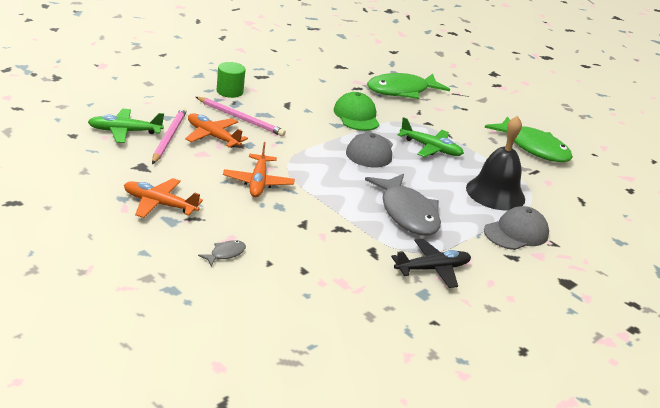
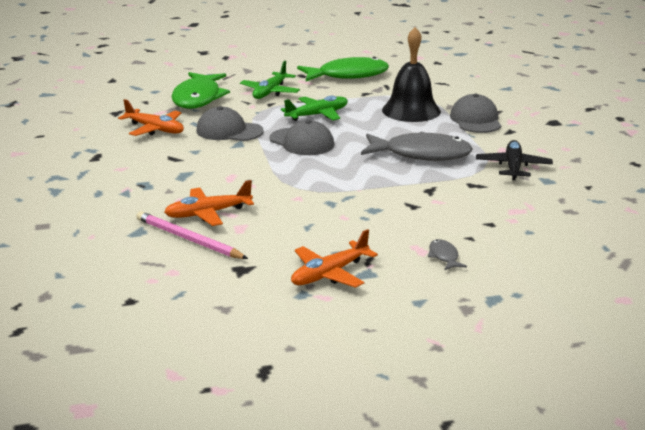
camera: 55 degrees left, 5 degrees down
(124, 131) = (151, 264): green plane -> green plane (270, 92)
(229, 91) = (114, 182): green cylinder -> none
(240, 118) = (181, 189): pink pencil -> none
(258, 182) = (322, 210): orange plane -> orange plane (155, 129)
(356, 116) = (229, 131): green cap -> grey cap

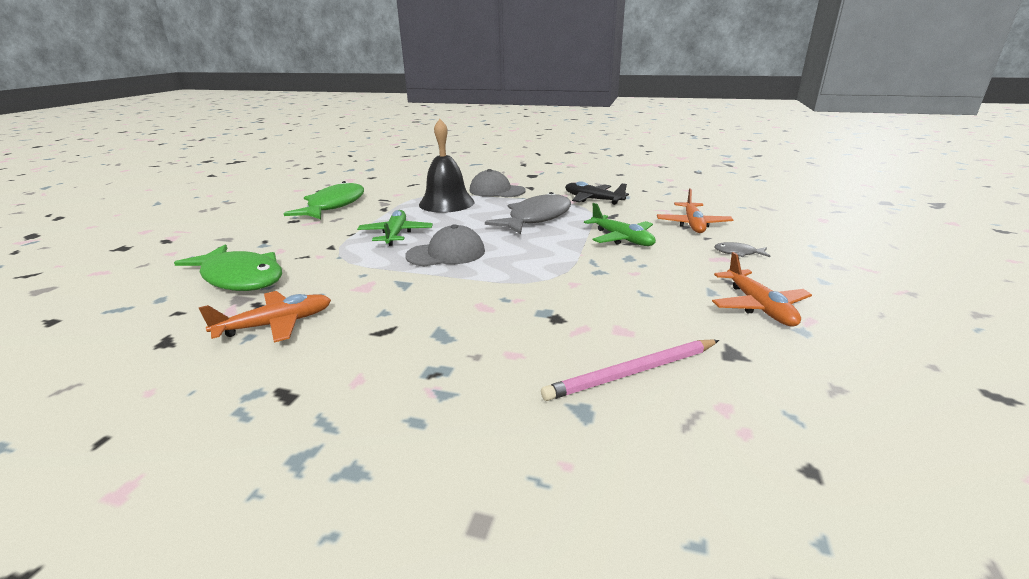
camera: 60 degrees left, 0 degrees up
(208, 213) = (569, 342): orange plane -> orange plane (693, 224)
(229, 131) = (361, 281): grey cap -> none
(270, 92) = (303, 241): green plane -> green plane (622, 238)

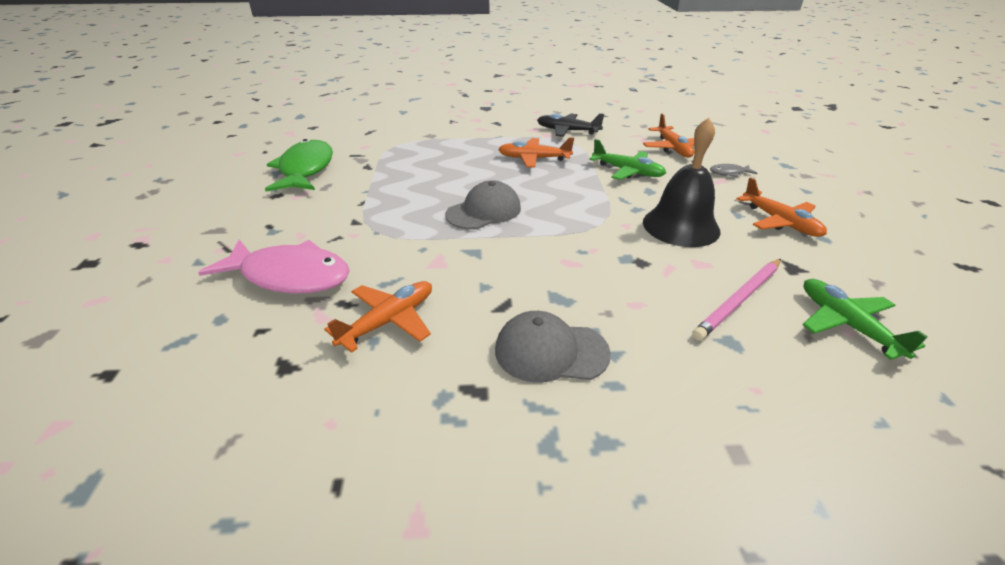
camera: 20 degrees left, 10 degrees up
(240, 278) = (290, 276): green fish -> pink fish
(396, 234) = (411, 196): green plane -> green plane (846, 324)
(446, 203) = (429, 151): black bell -> black bell (681, 226)
(496, 191) = (467, 130): grey cap -> grey cap (550, 351)
(536, 218) = (534, 159): grey fish -> orange plane

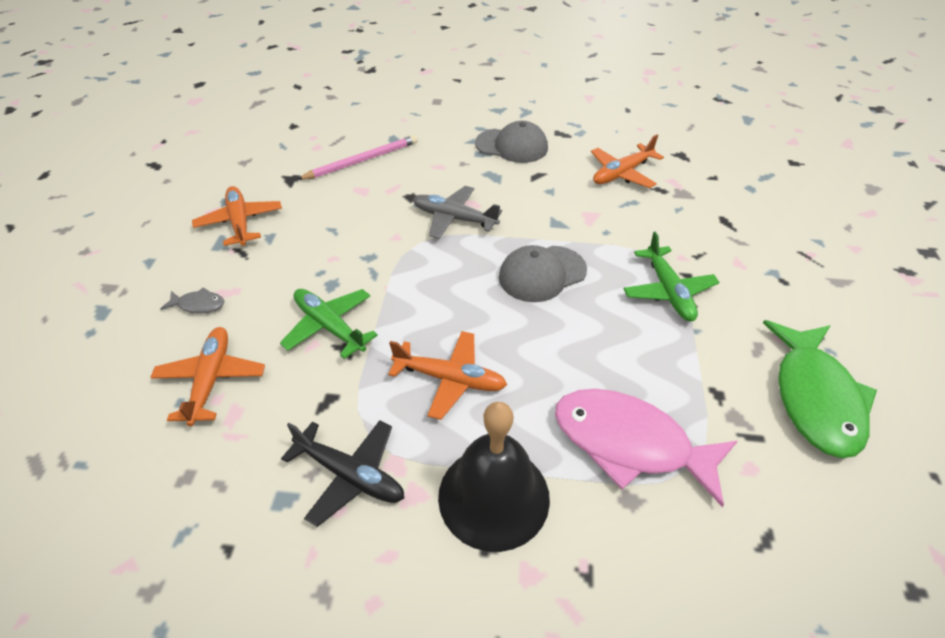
camera: 170 degrees left, 10 degrees up
(290, 276) = (719, 217): pink fish -> pink fish (630, 443)
(581, 245) = (454, 218): none -> grey plane
(681, 226) = (342, 229): black bell -> black bell (493, 496)
(846, 324) = (308, 140): green plane -> green plane (668, 291)

